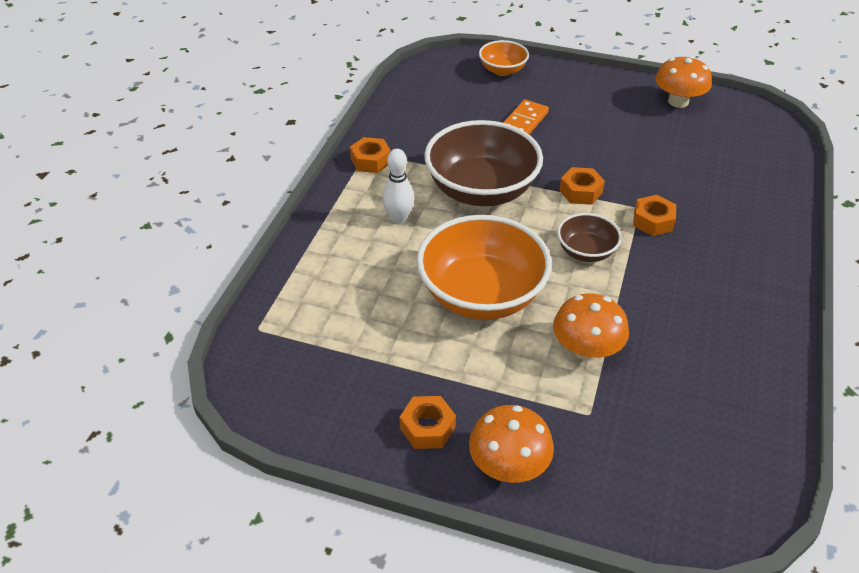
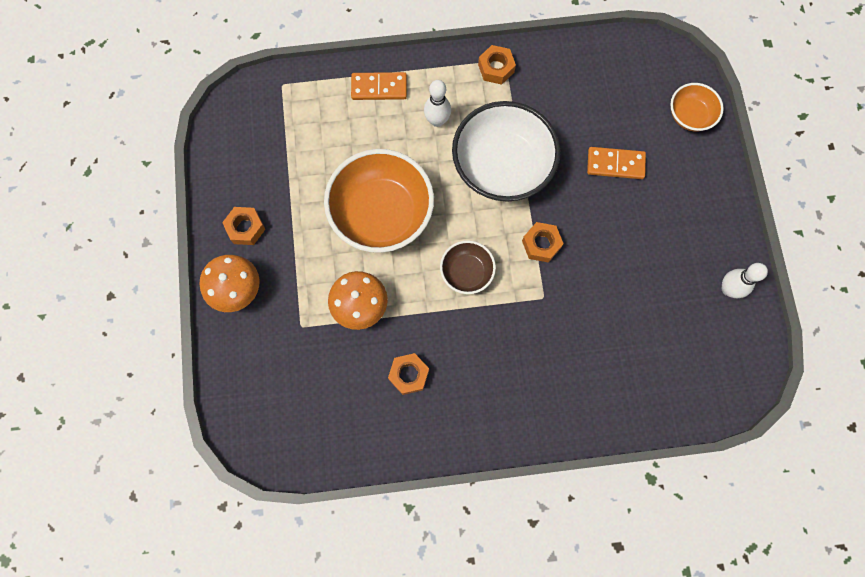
camera: 65 degrees right, 30 degrees up
(327, 248) = (379, 88): none -> orange domino
(481, 190) = (502, 167): brown bowl -> white bowl
(653, 221) = (531, 313): orange nut -> orange nut (408, 375)
(678, 101) = (728, 289): orange mushroom -> white bowling pin

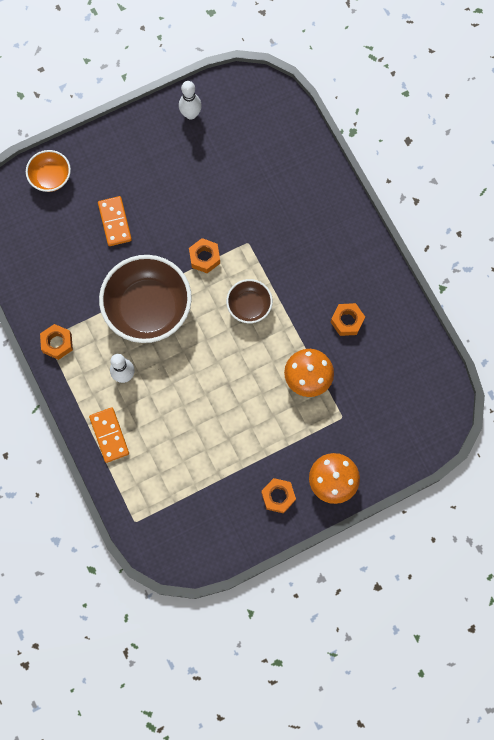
camera: 110 degrees left, 0 degrees up
(381, 214) = (224, 390): orange bowl -> none
(502, 167) = (148, 308): white bowl -> brown bowl

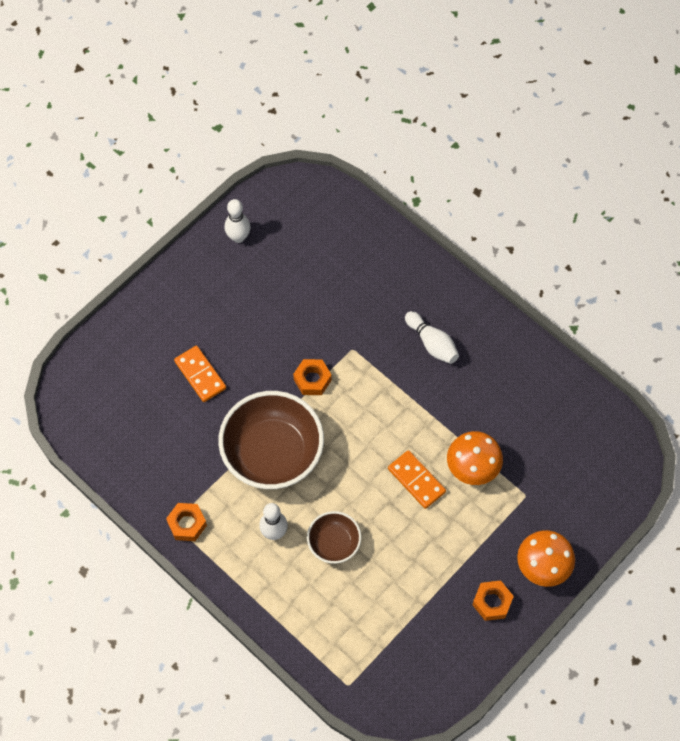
camera: 20 degrees left, 10 degrees down
(51, 177) = (111, 351): orange bowl -> none
(109, 435) = (283, 602): orange domino -> orange domino (416, 480)
(249, 306) = (380, 414): brown bowl -> brown bowl (334, 543)
(316, 260) = (432, 343): none -> white bowling pin
(347, 321) = (490, 394): orange nut -> none

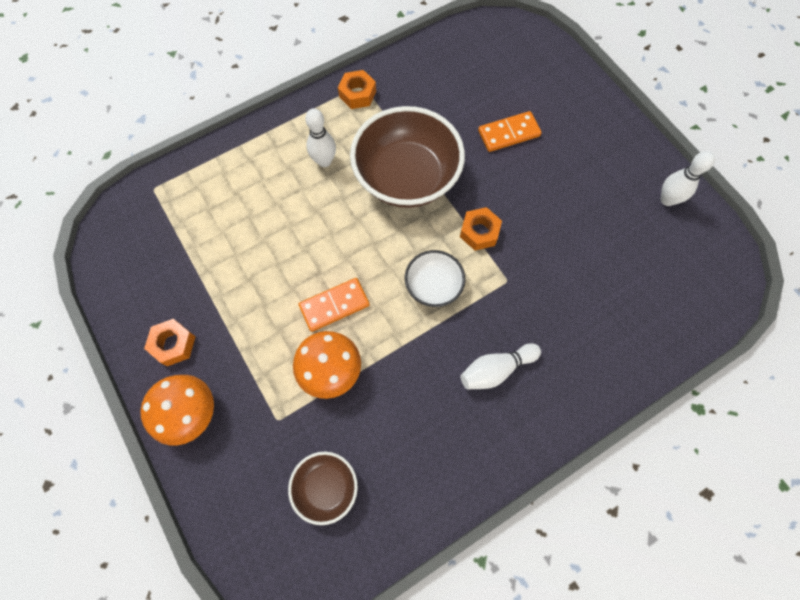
camera: 105 degrees right, 5 degrees up
(334, 543) = (294, 210): brown bowl -> brown bowl (326, 487)
(374, 405) = (433, 286): none -> white bowl

